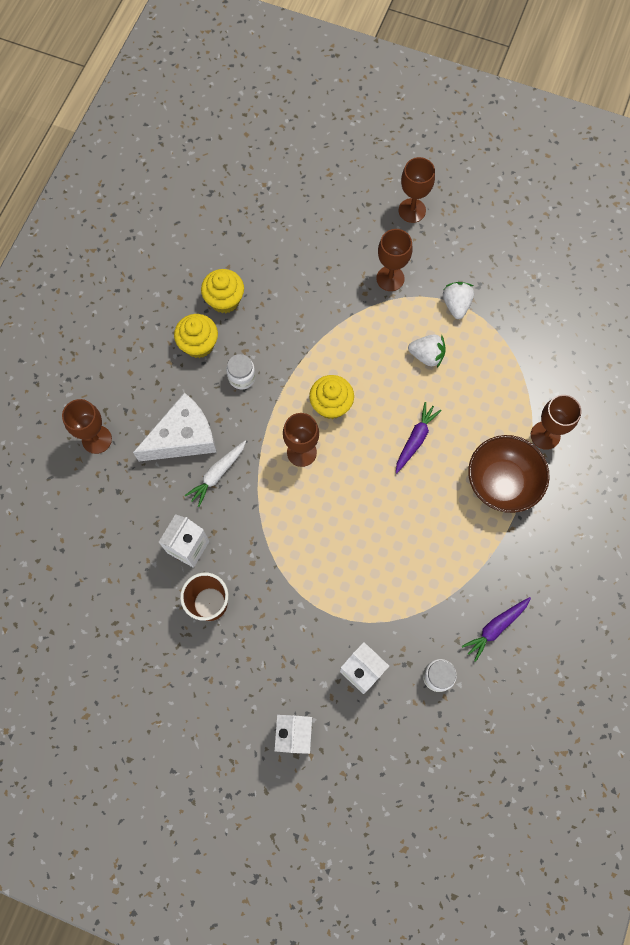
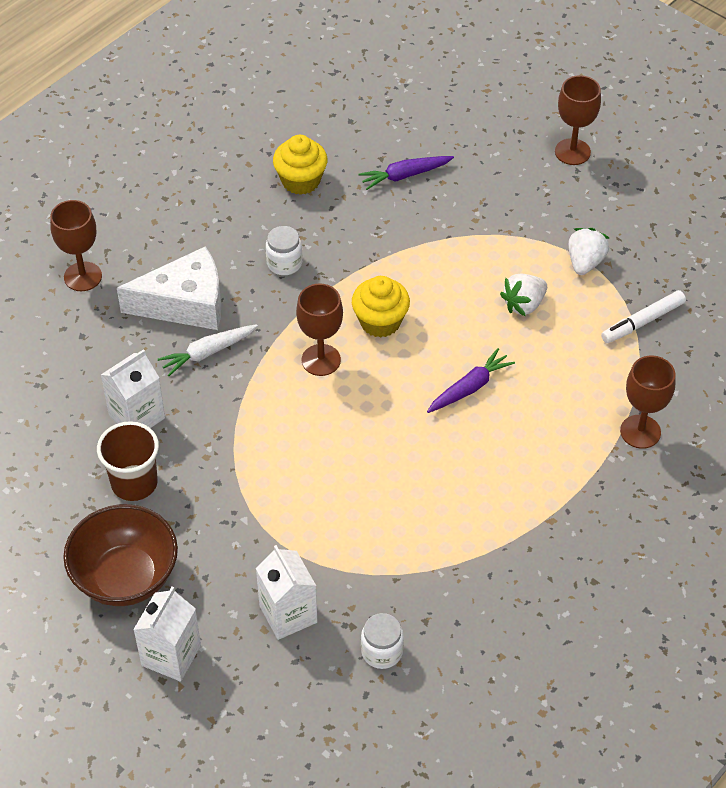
camera: 20 degrees right, 20 degrees down
(199, 344) = (248, 216): yellow cupcake -> none
(390, 278) = (514, 213): brown goblet -> none
(427, 355) = (524, 304): white strawberry -> white strawberry turned 105 degrees clockwise
(495, 628) = (481, 622): purple carrot -> purple carrot (404, 175)
(501, 483) = (560, 466): brown bowl -> brown bowl (125, 577)
(514, 342) = (642, 322): none -> white marker

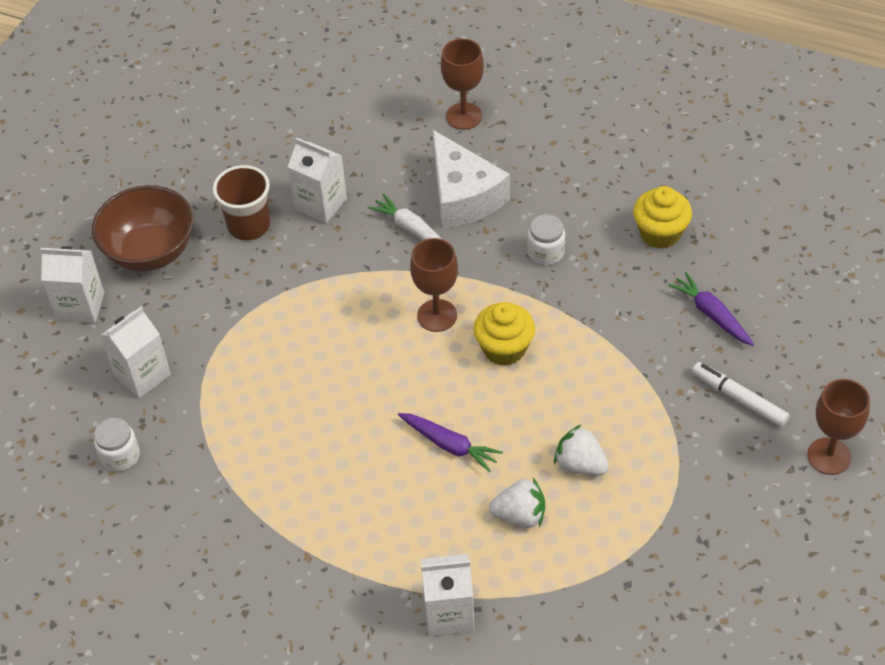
camera: 75 degrees right, 0 degrees up
(585, 262) = (666, 507): white strawberry -> white strawberry (520, 515)
(640, 432) = (449, 613): brown goblet -> white carton
(642, 322) = (604, 582): white marker -> white marker (739, 399)

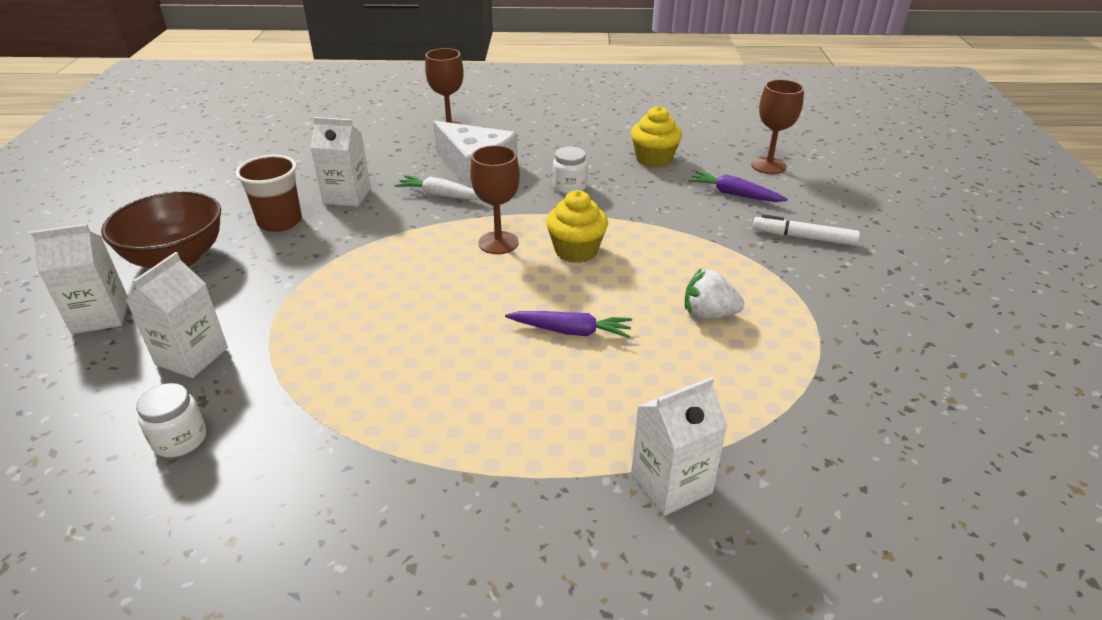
camera: 25 degrees left, 15 degrees down
(520, 515) = (682, 369): white strawberry -> none
(829, 456) = (910, 256): brown goblet -> brown goblet (768, 166)

